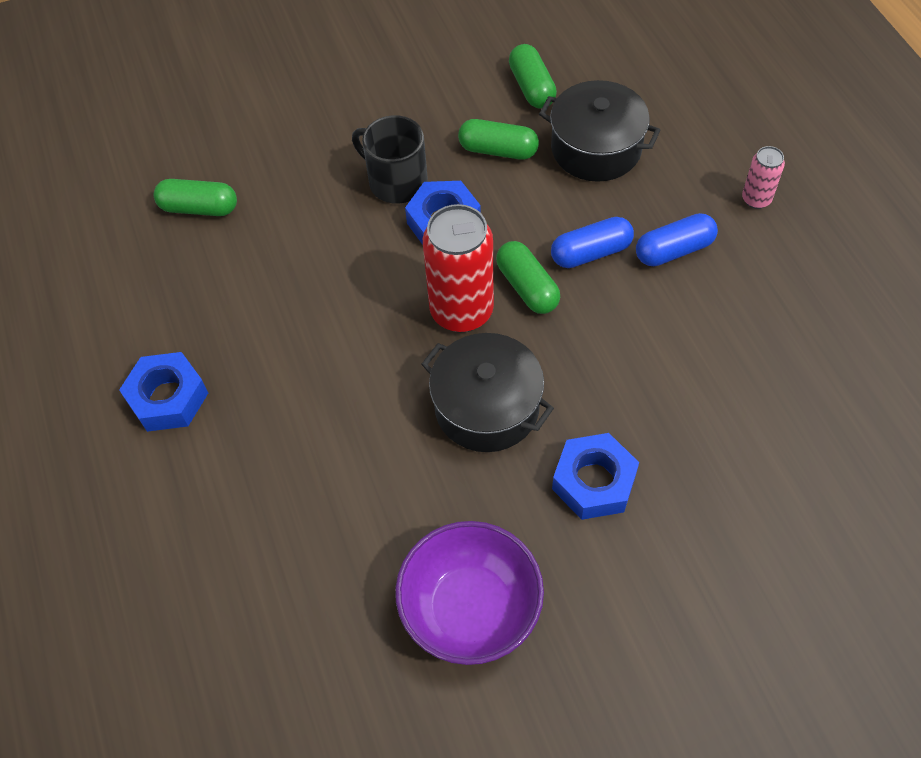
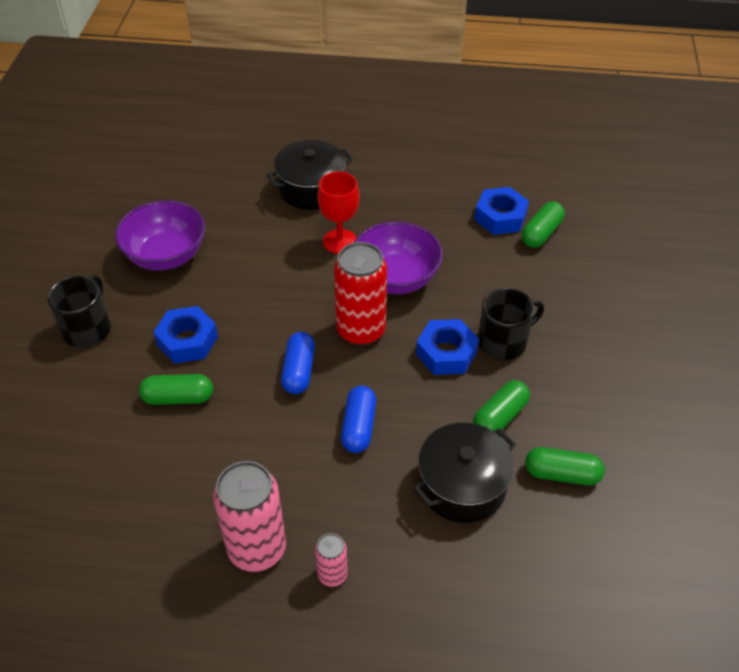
camera: 115 degrees right, 10 degrees down
(168, 398) = (396, 182): blue nut -> blue nut (500, 217)
(323, 406) = (340, 241): none -> red goblet
(356, 316) = (396, 278): none -> purple bowl
(487, 407) = (279, 313): black pot -> black pot (311, 188)
(527, 287) = (355, 375): green capsule -> green capsule (178, 398)
(656, 617) = (87, 328): none -> black mug
(674, 250) = (323, 482): blue capsule -> blue capsule (299, 371)
(780, 265) = (257, 549): none -> pink can

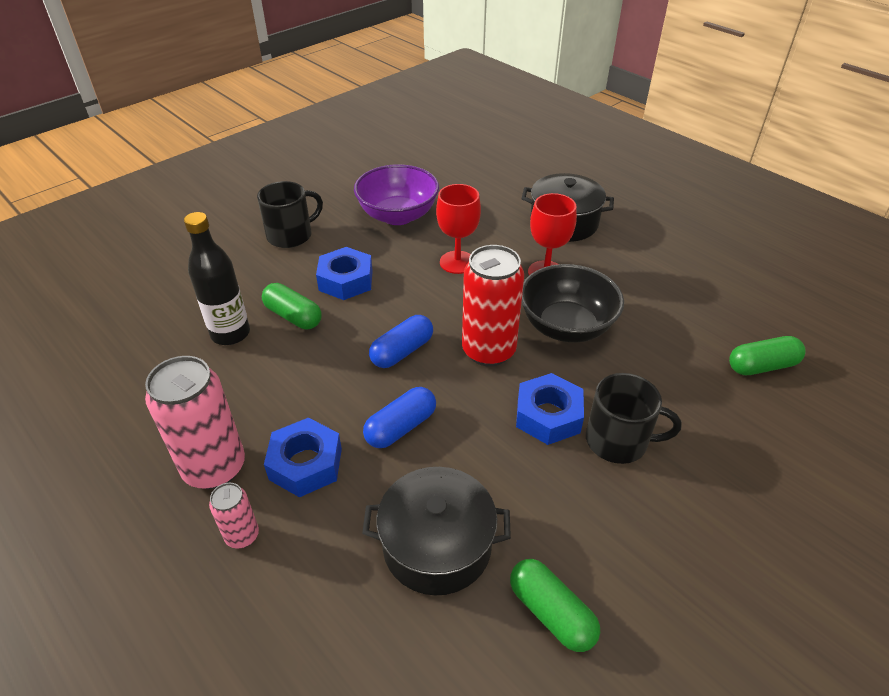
camera: 40 degrees right, 5 degrees down
(141, 446) = (230, 334): none -> black bottle
(263, 271) = (457, 262): none -> red goblet
(396, 278) = (566, 326): purple bowl -> black bowl
(500, 217) = (728, 329): blue nut -> blue nut (305, 464)
(500, 417) = (542, 508): green capsule -> none

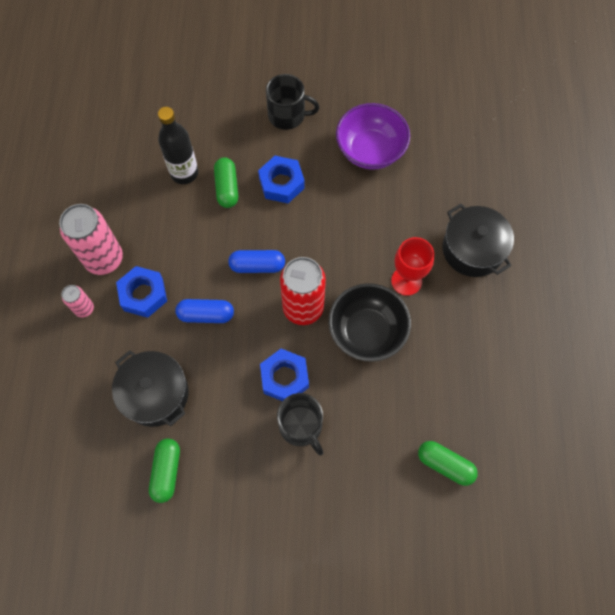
camera: 45 degrees right, 25 degrees up
(457, 262) = (362, 225): red goblet -> none

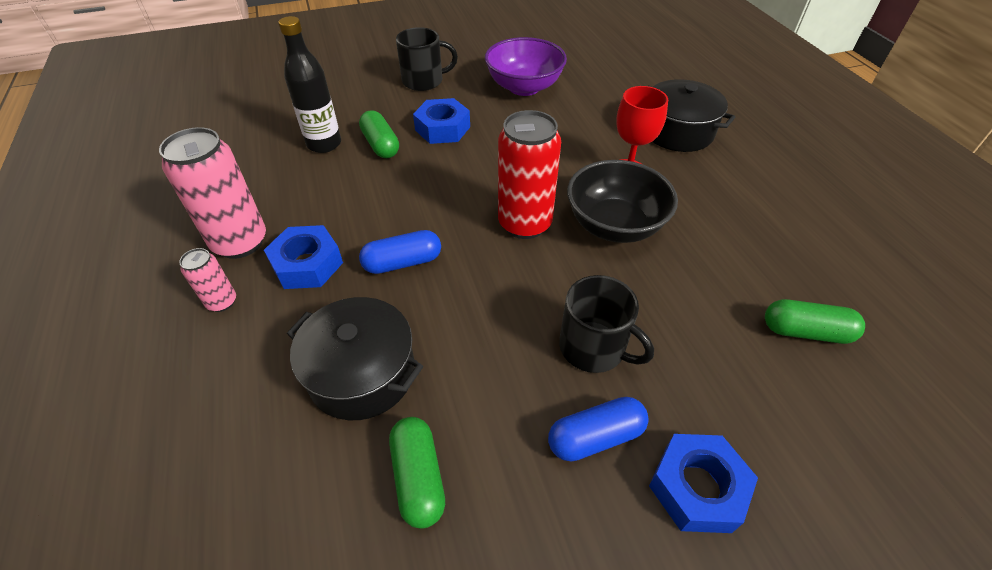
camera: 20 degrees left, 20 degrees down
(257, 266) = (448, 200): blue capsule -> blue capsule (595, 437)
(284, 378) = (540, 299): blue nut -> blue nut (697, 487)

